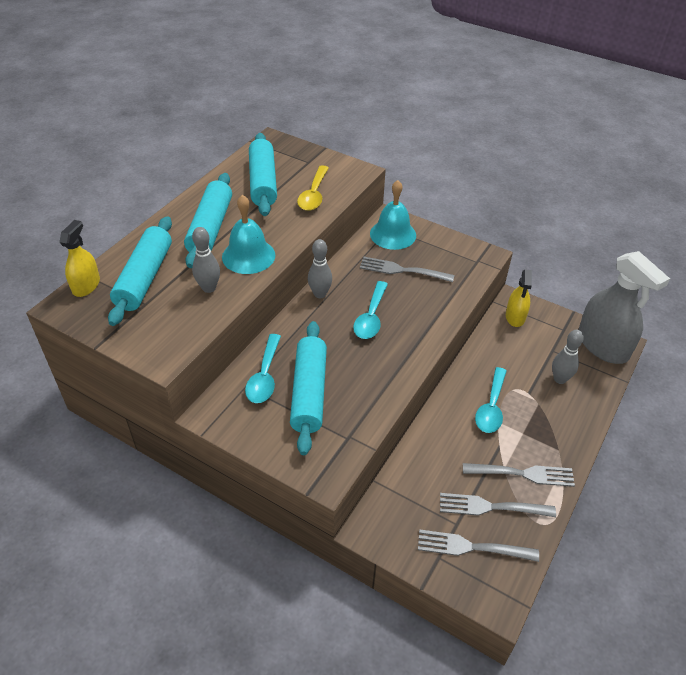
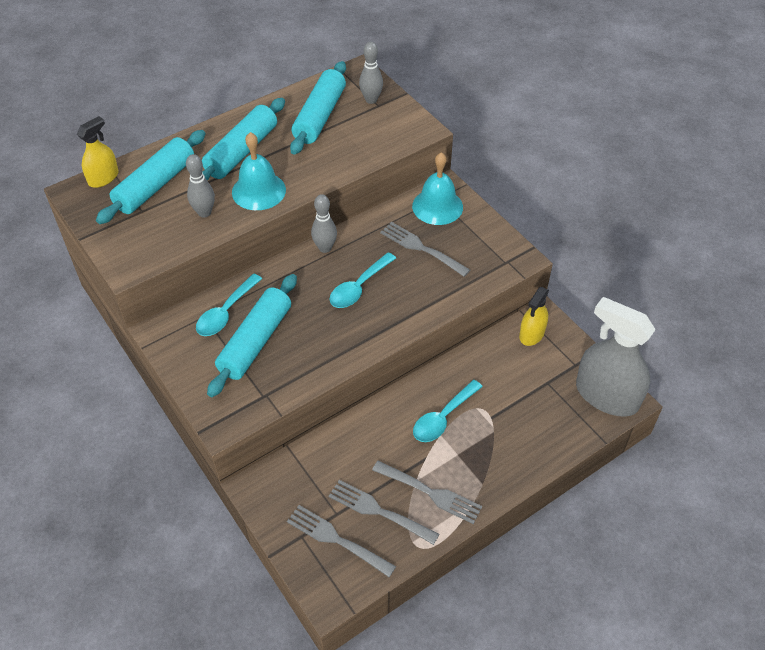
camera: 25 degrees right, 5 degrees up
(314, 195) = (360, 143): yellow spoon -> none
(559, 379) = (533, 415): grey bowling pin -> grey bowling pin (371, 100)
(602, 345) = (606, 396): grey spray bottle -> grey spray bottle turned 135 degrees clockwise

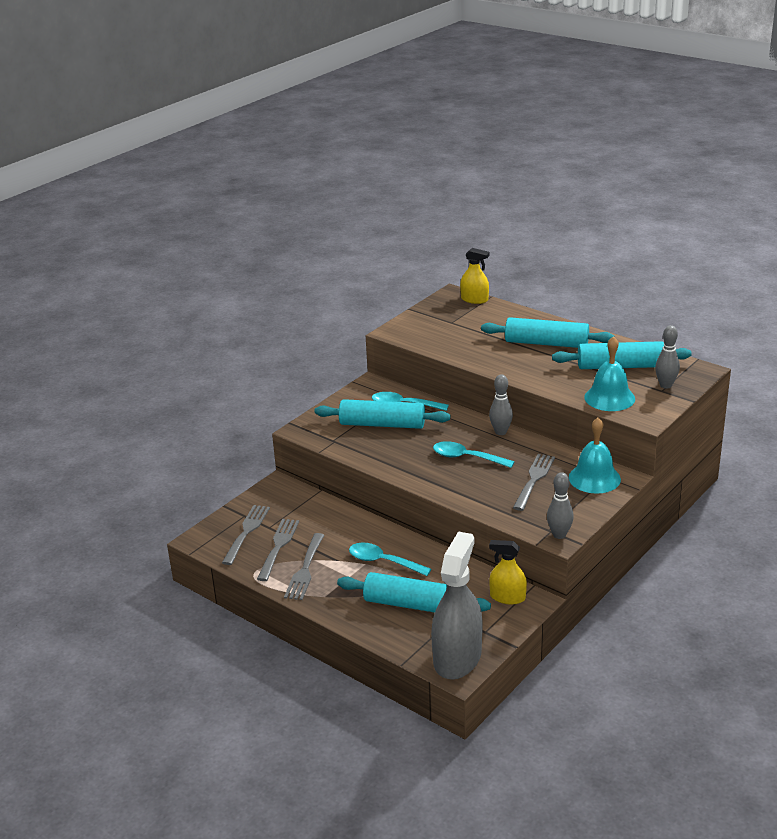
camera: 75 degrees right, 20 degrees down
(155, 185) = (481, 320): turquoise rolling pin -> turquoise rolling pin (413, 605)
(204, 212) = (466, 345): grey bowling pin -> grey bowling pin (559, 535)
(258, 191) = (506, 361): turquoise bell -> turquoise bell (609, 398)

